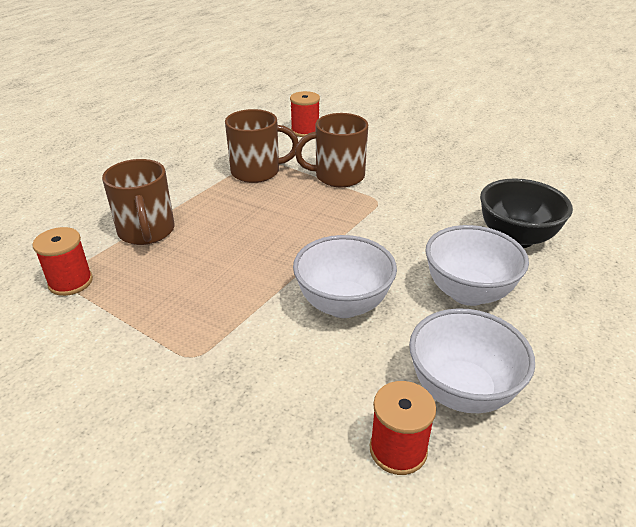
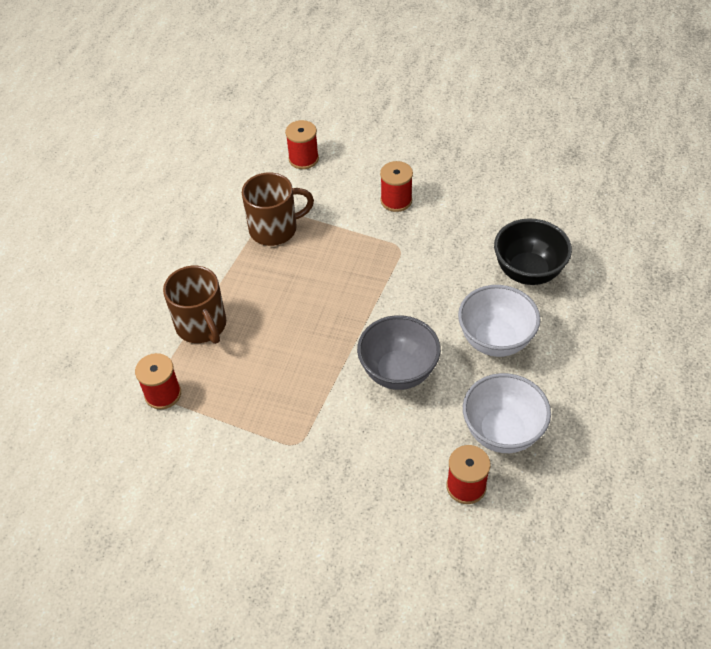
camera: 10 degrees left, 15 degrees up
(338, 176) = (355, 221): brown mug -> none
(343, 304) = (398, 372): white bowl -> grey bowl
(384, 167) = (396, 200): none -> red spool

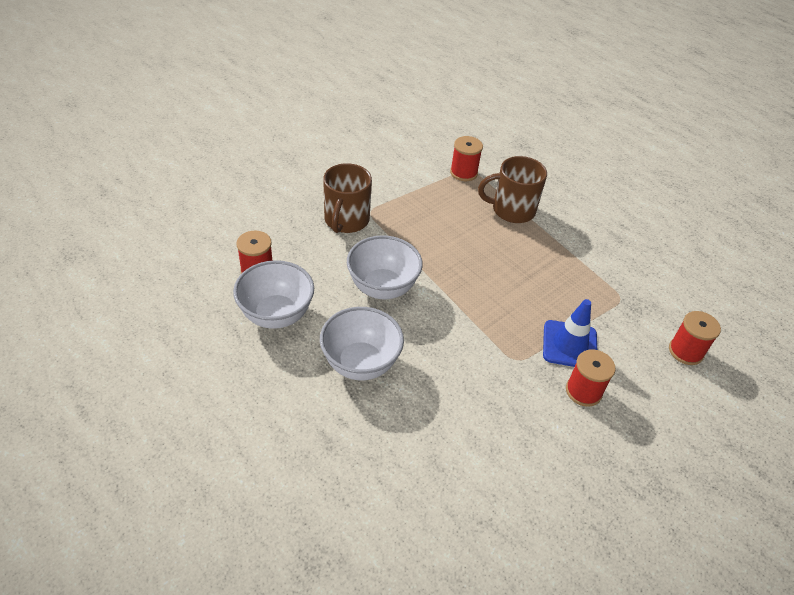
camera: 115 degrees right, 5 degrees down
(275, 229) = (594, 289): brown mug -> brown mug (346, 220)
(355, 223) = (569, 345): none -> blue traffic cone
(398, 372) = (382, 288): grey bowl -> white bowl
(528, 272) = (416, 439): black bowl -> none

